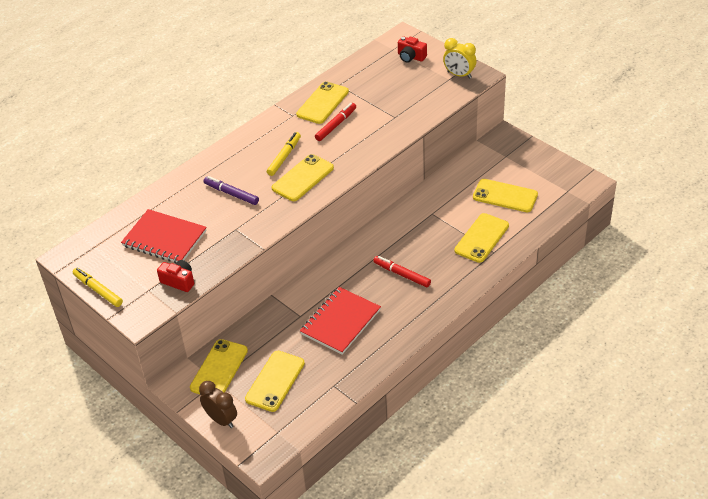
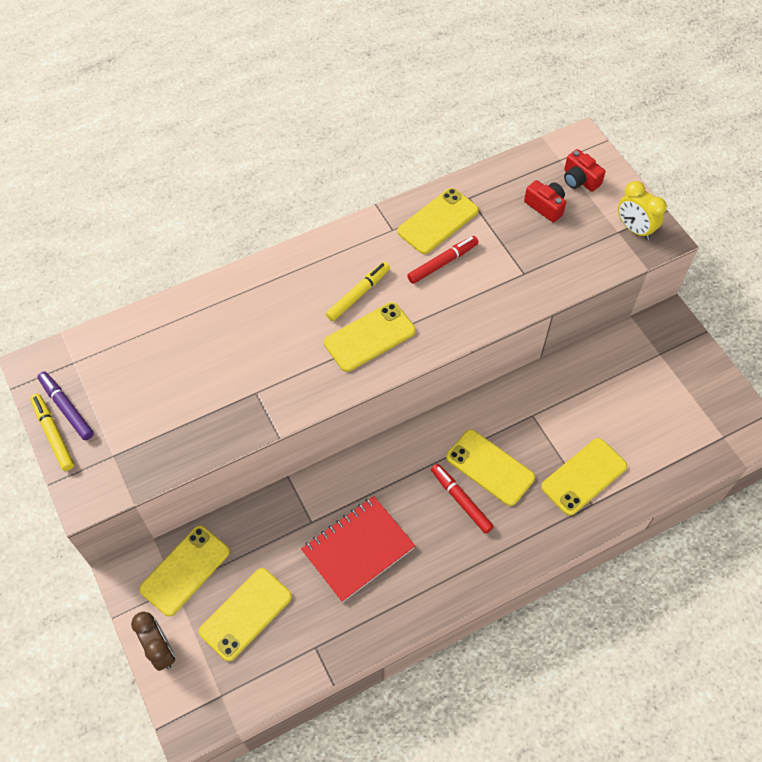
camera: 15 degrees right, 15 degrees up
(164, 239) = (163, 379): red notebook -> none
(179, 281) = (155, 454): red camera -> red camera (545, 206)
(231, 194) = (271, 333): purple marker -> purple marker (66, 408)
(505, 196) = (637, 418): yellow phone -> yellow phone (490, 467)

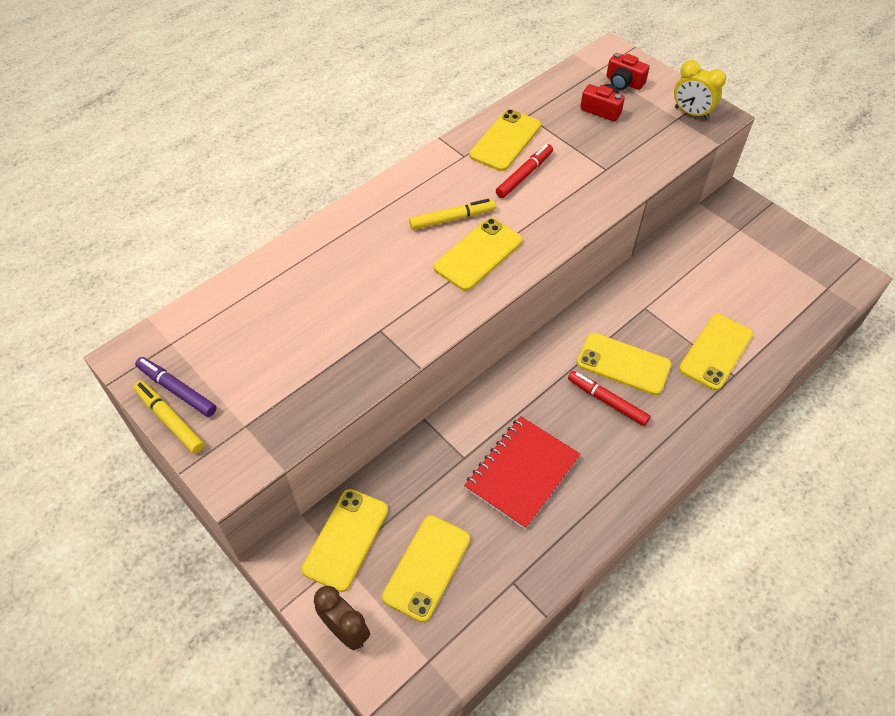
camera: 15 degrees left, 5 degrees down
(358, 294) = (452, 219): yellow marker -> yellow marker turned 45 degrees clockwise

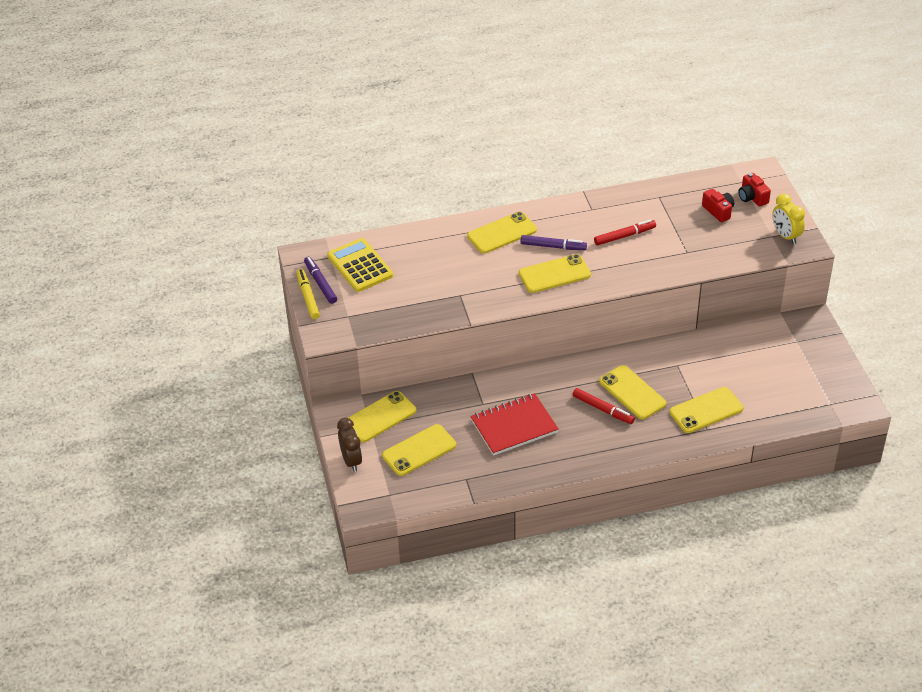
camera: 30 degrees right, 10 degrees down
(219, 341) = (360, 266): none -> yellow calculator
(452, 219) = (553, 246): yellow marker -> purple marker
(505, 140) = (629, 209): yellow phone -> yellow phone (502, 233)
(607, 401) = (603, 409): red marker -> red marker turned 150 degrees clockwise

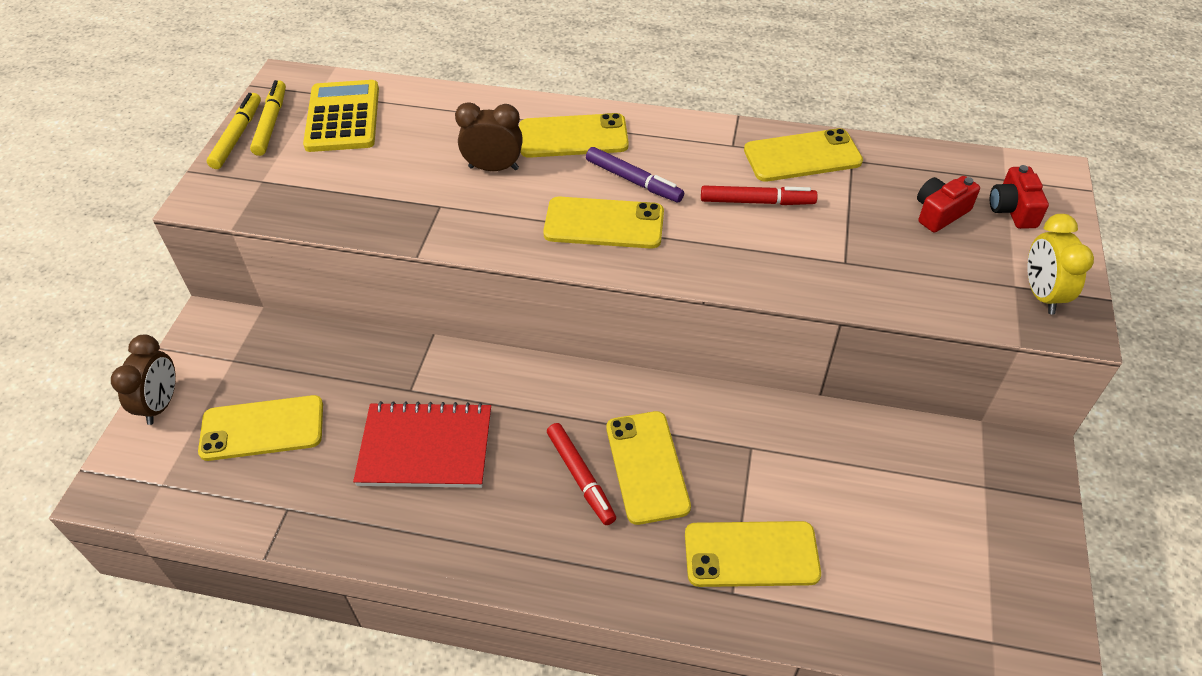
camera: 25 degrees right, 5 degrees up
(320, 283) = (271, 123): purple marker -> yellow marker
(380, 417) = (256, 352): yellow phone -> yellow phone (802, 156)
(472, 265) = (493, 168): none -> brown clock
(718, 211) = (940, 213): red camera -> red camera turned 120 degrees counterclockwise

